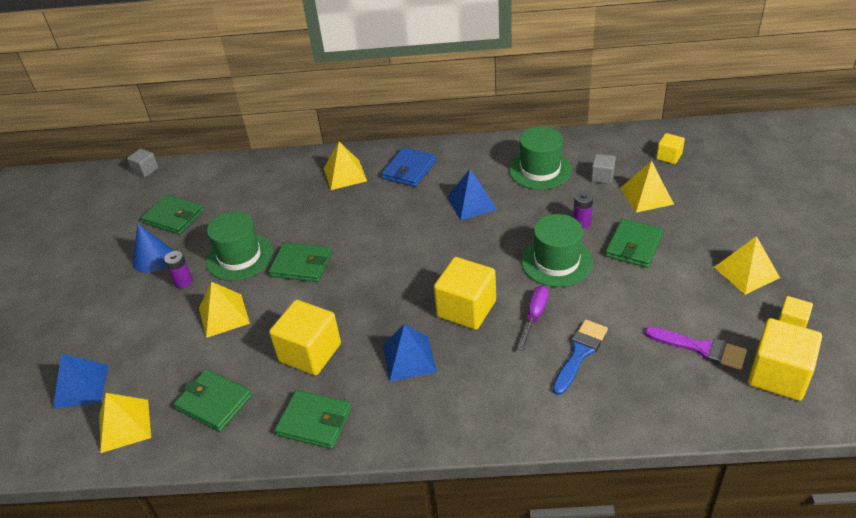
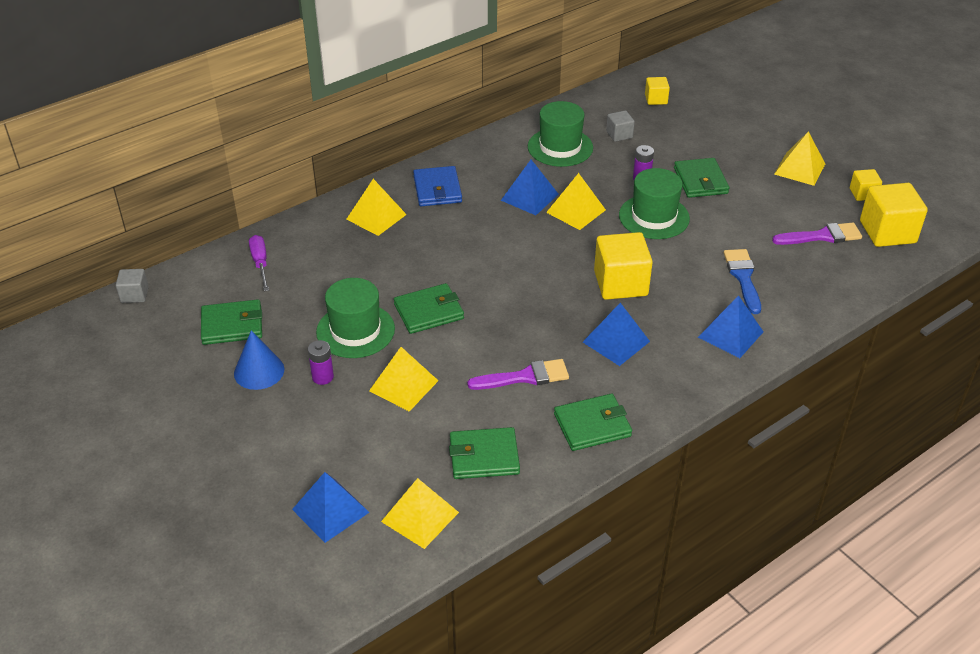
camera: 40 degrees left, 0 degrees up
(310, 352) = (525, 377): yellow cube -> purple brush
(512, 401) = (730, 334): none -> blue pyramid
(535, 316) = (681, 265): purple screwdriver -> purple screwdriver (260, 263)
(646, 196) = (670, 138): yellow pyramid -> yellow pyramid (576, 211)

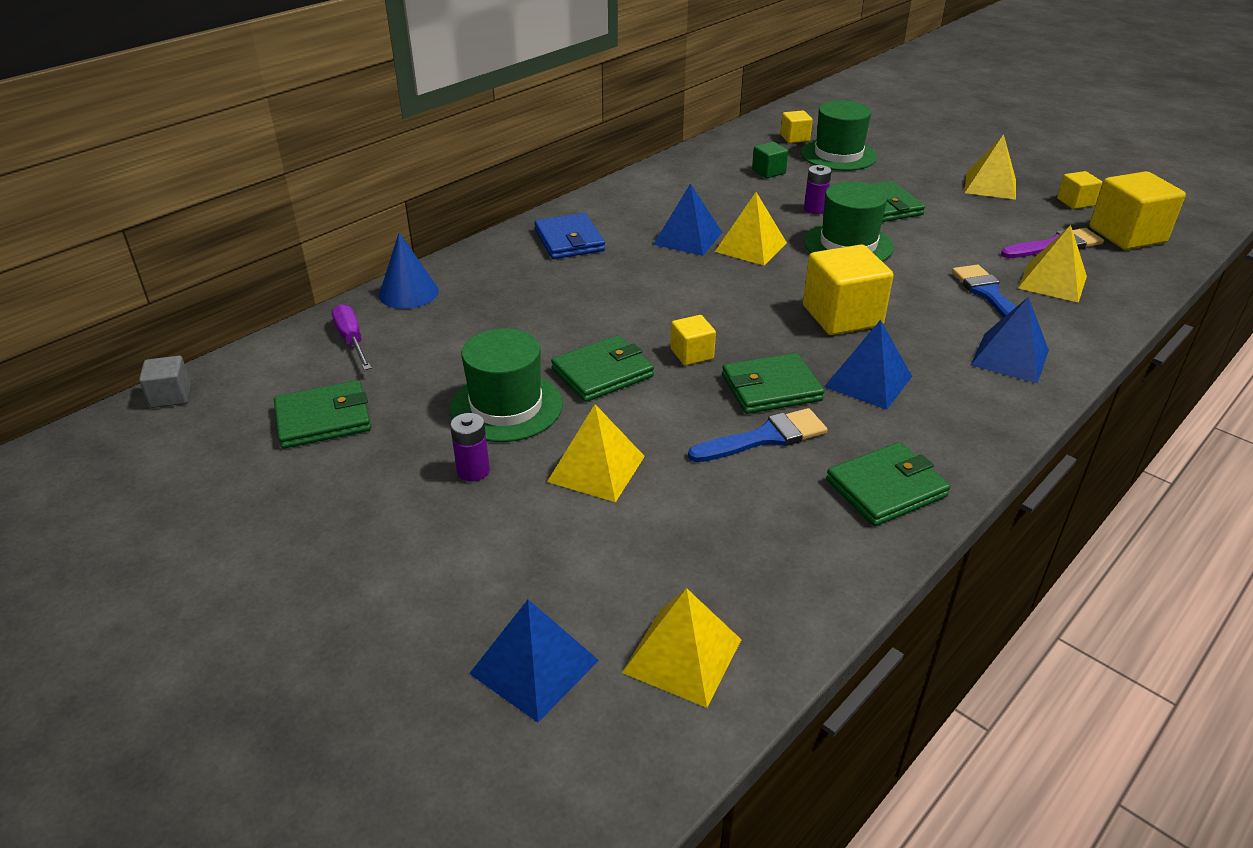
camera: 10 degrees left, 5 degrees down
(259, 371) = (374, 474): blue cone -> blue cone (408, 293)
(376, 216) = (498, 275): yellow pyramid -> yellow pyramid (1052, 282)
(484, 456) = (749, 551): green wallet -> green wallet (771, 388)
(497, 303) = (692, 354): none -> yellow cube
(525, 377) = (765, 437): purple brush -> blue brush
(560, 147) = (704, 188): green hat -> green hat (838, 155)
(619, 135) = (768, 171): grey cube -> green cube

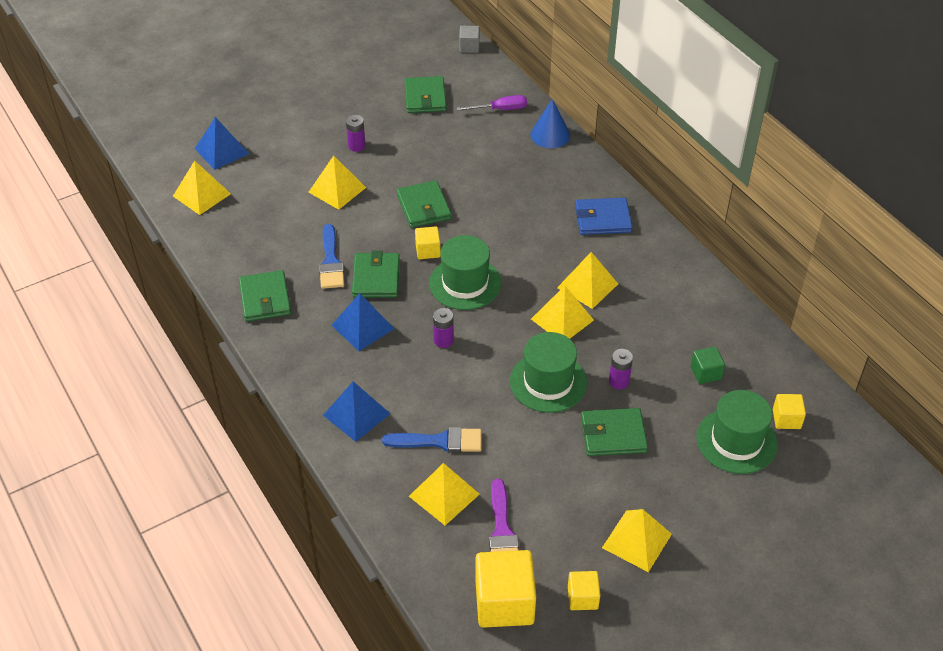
camera: 105 degrees right, 10 degrees up
(506, 406) = (407, 163): green hat -> green hat (465, 283)
(688, 238) = (587, 286): blue pyramid -> yellow pyramid
(842, 316) = (443, 340): yellow cube -> purple battery

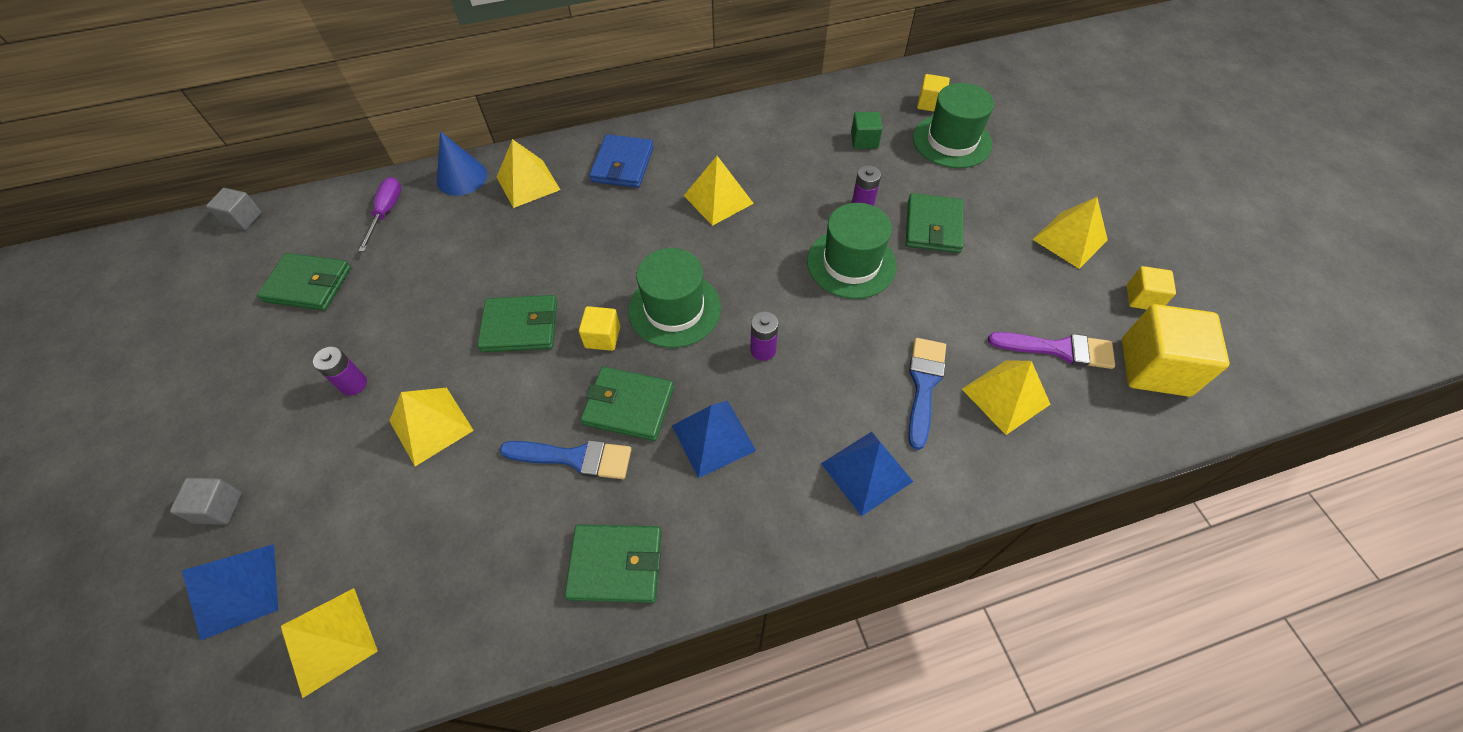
camera: 75 degrees left, 10 degrees up
(265, 124) = (219, 507): none -> grey cube
(562, 319) = (762, 231): yellow pyramid -> yellow pyramid (528, 183)

